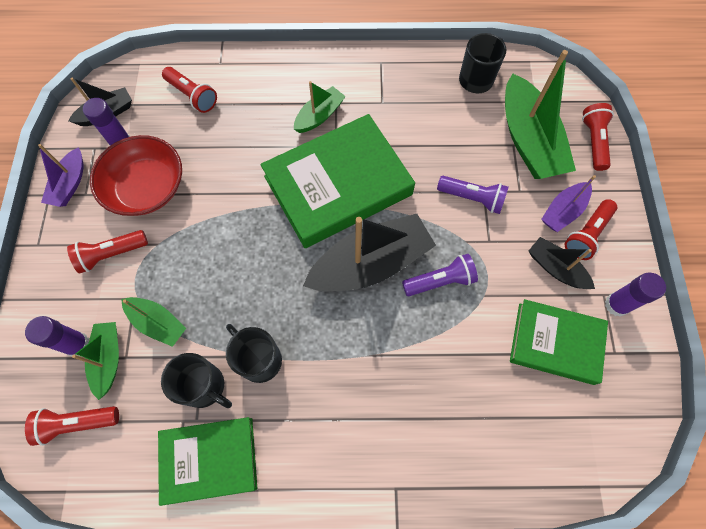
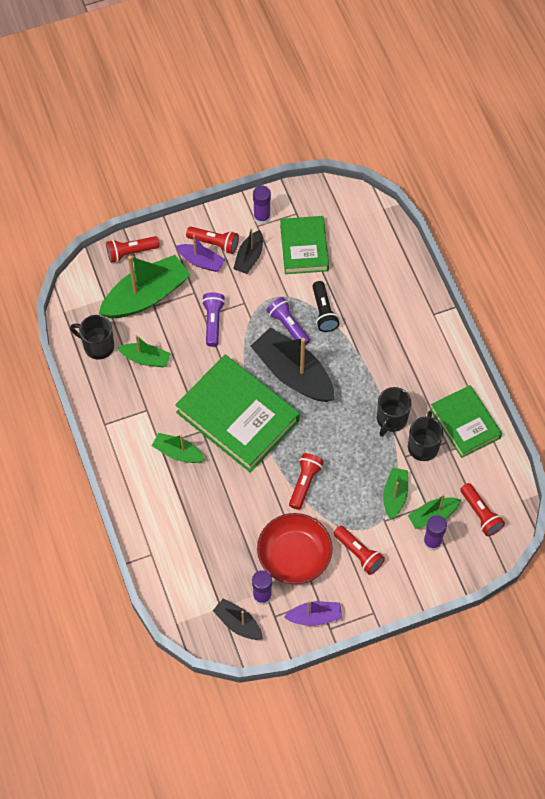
camera: 110 degrees left, 5 degrees down
(192, 96) = (194, 561): red flashlight -> red flashlight (304, 483)
(445, 118) = (145, 359): none -> green boat
(447, 332) = (323, 312): none -> black flashlight

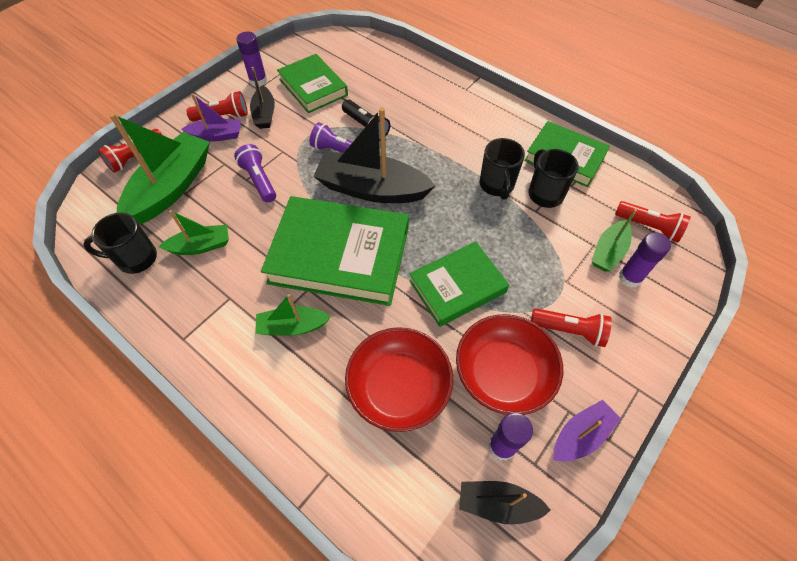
camera: 30 degrees left, 5 degrees down
(222, 528) = (399, 387): none -> red bowl
(304, 483) = (457, 286): red flashlight -> green book
(395, 496) = (557, 252): green boat -> none

